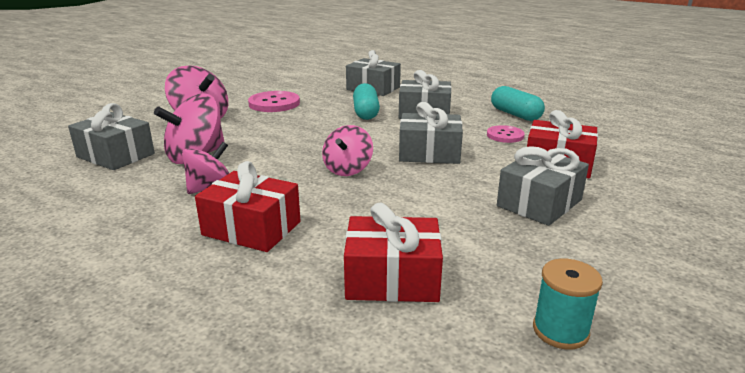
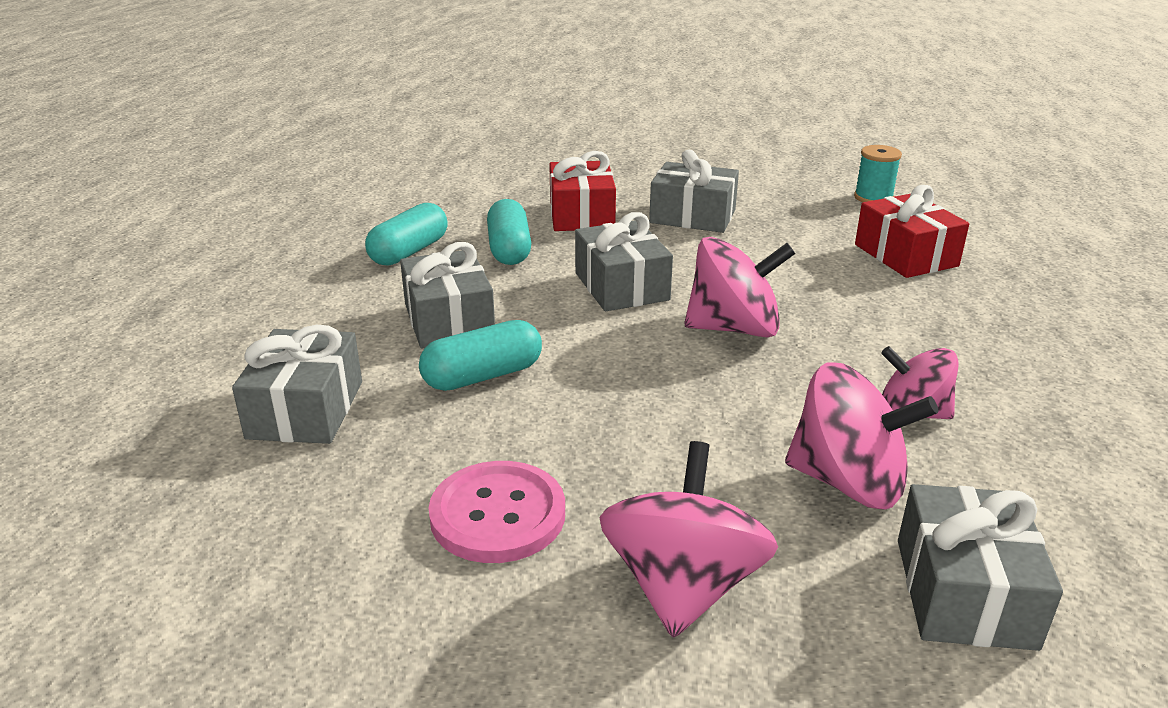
camera: 115 degrees left, 5 degrees up
(251, 228) = (942, 343): red gift -> none
(348, 169) = (734, 328): pink spinning top -> pink spinning top, size x1.50
(505, 135) = (509, 249): pink button -> turquoise capsule

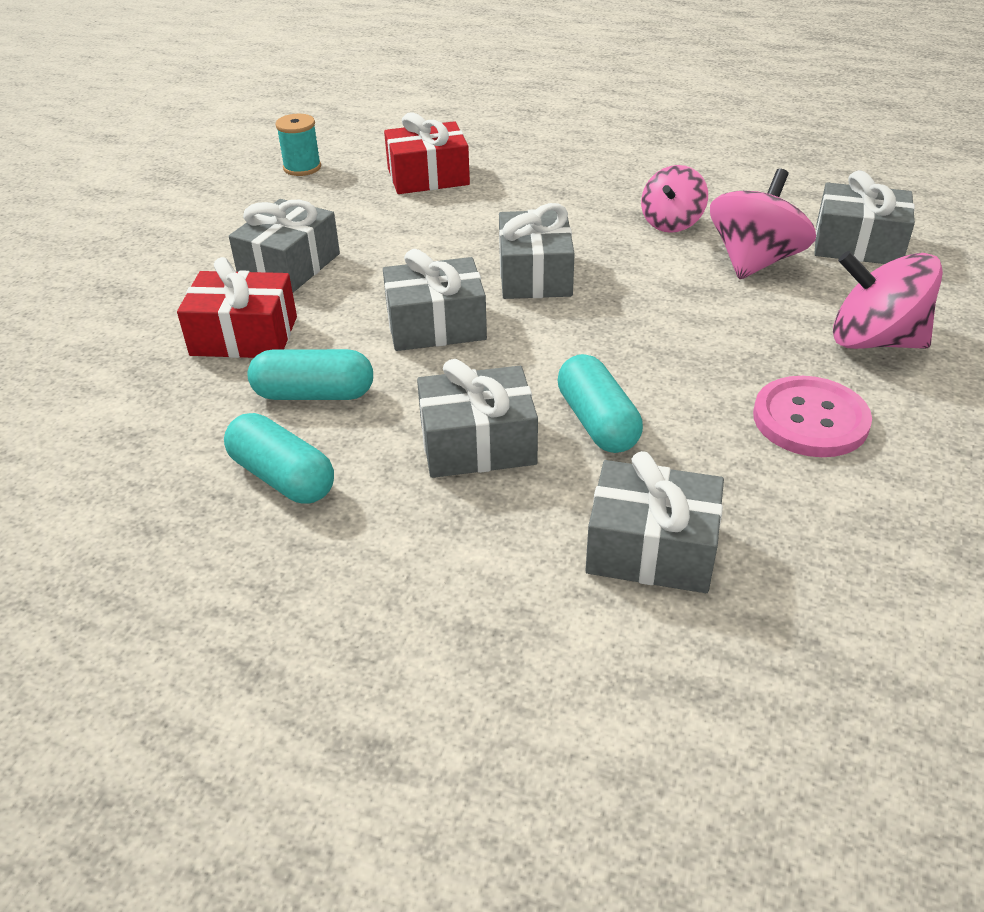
camera: 80 degrees left, 10 degrees up
(734, 328) = (535, 275): pink spinning top -> grey gift

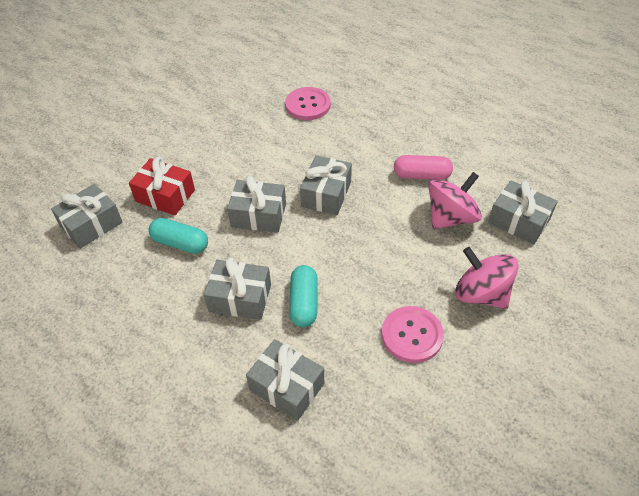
camera: 20 degrees right, 10 degrees up
(282, 477) = (144, 290): turquoise capsule -> none
(289, 266) = (207, 153): grey gift -> grey gift (91, 224)
(302, 168) = (245, 81): turquoise spool -> none
(428, 177) = (308, 105): red gift -> pink button
(671, 223) = (421, 175): pink spinning top -> pink capsule

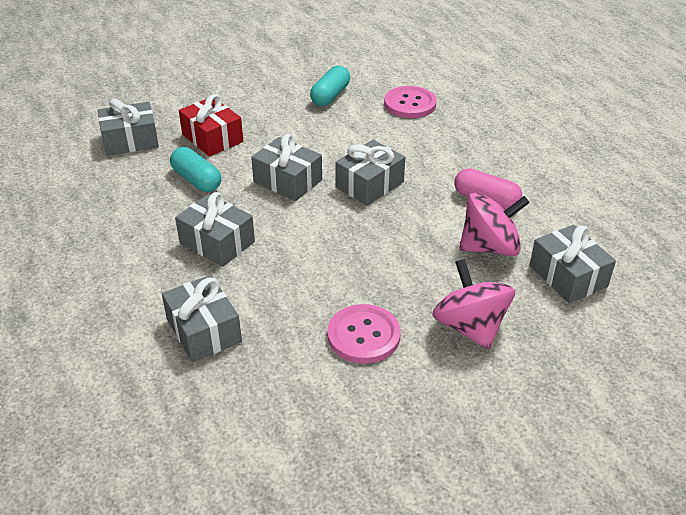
camera: 25 degrees right, 10 degrees down
(304, 303) = (275, 268): turquoise capsule -> turquoise capsule (330, 96)

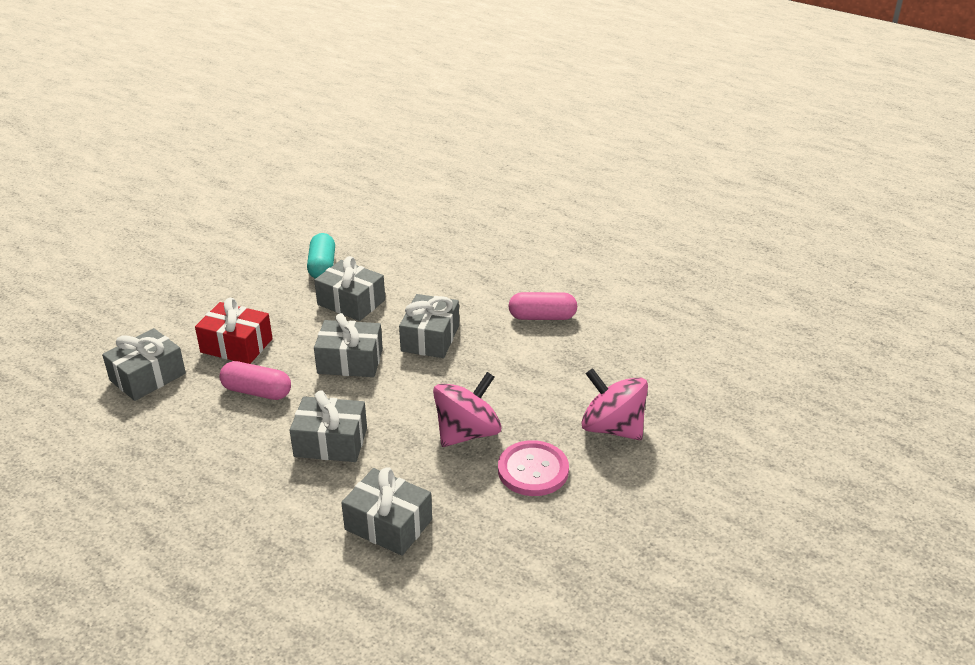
camera: 30 degrees left, 5 degrees down
(197, 180) = (257, 392): turquoise capsule -> pink capsule
(410, 104) = (406, 251): pink button -> none
(490, 247) = (577, 356): pink spinning top -> pink spinning top (467, 433)
(568, 276) = (655, 357): grey gift -> grey gift (351, 302)

